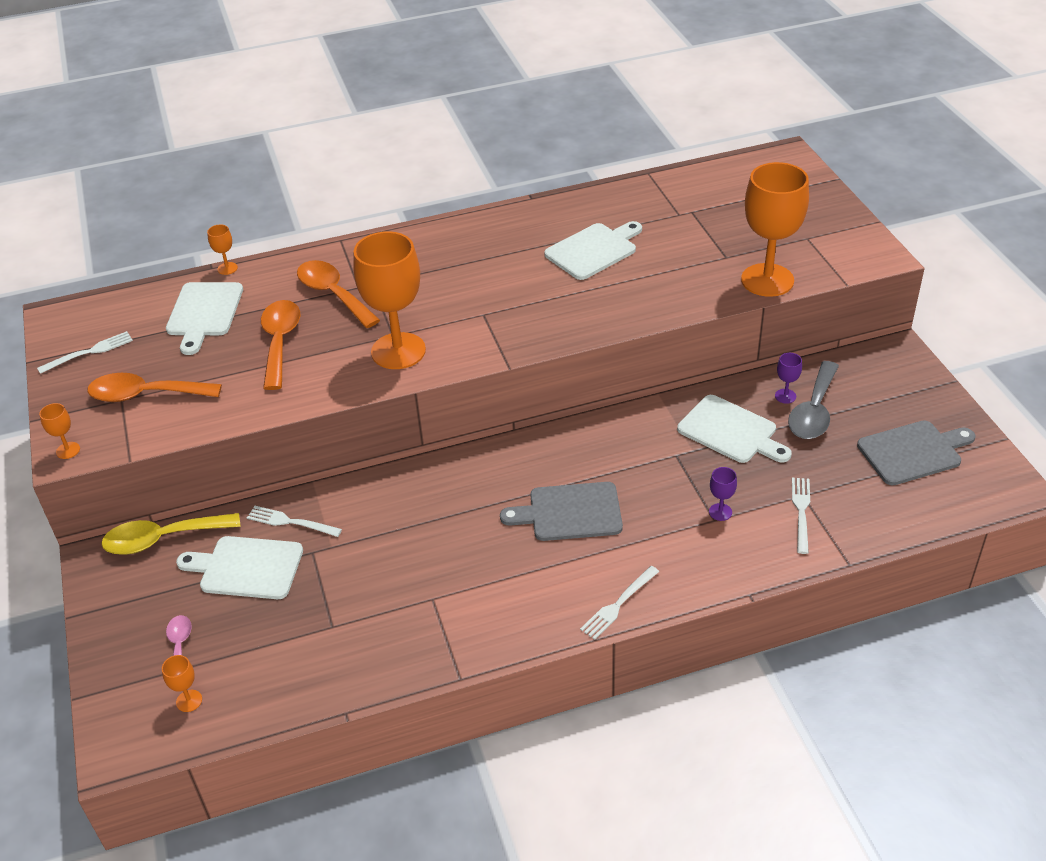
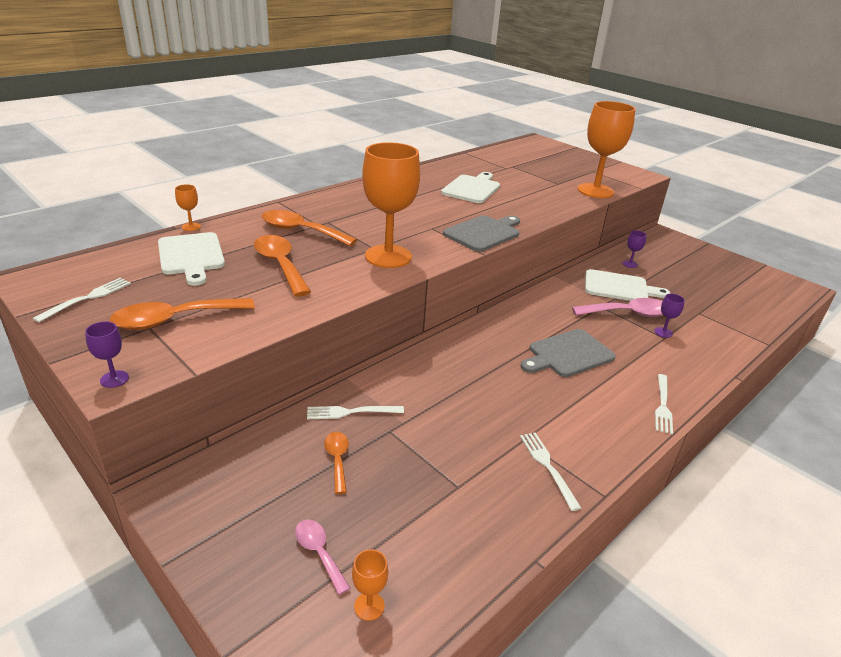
camera: 30 degrees left, 10 degrees down
(68, 450) = (114, 379): orange goblet -> purple goblet
(162, 539) = (231, 457): yellow spoon -> none
(247, 567) = (337, 459): white cutting board -> orange spoon
(701, 474) = (628, 313): none -> pink spoon
(801, 511) = (708, 322): white fork -> white fork (547, 466)
(813, 411) = (654, 269): grey spoon -> none
(913, 452) = (730, 279): grey cutting board -> grey cutting board (484, 233)

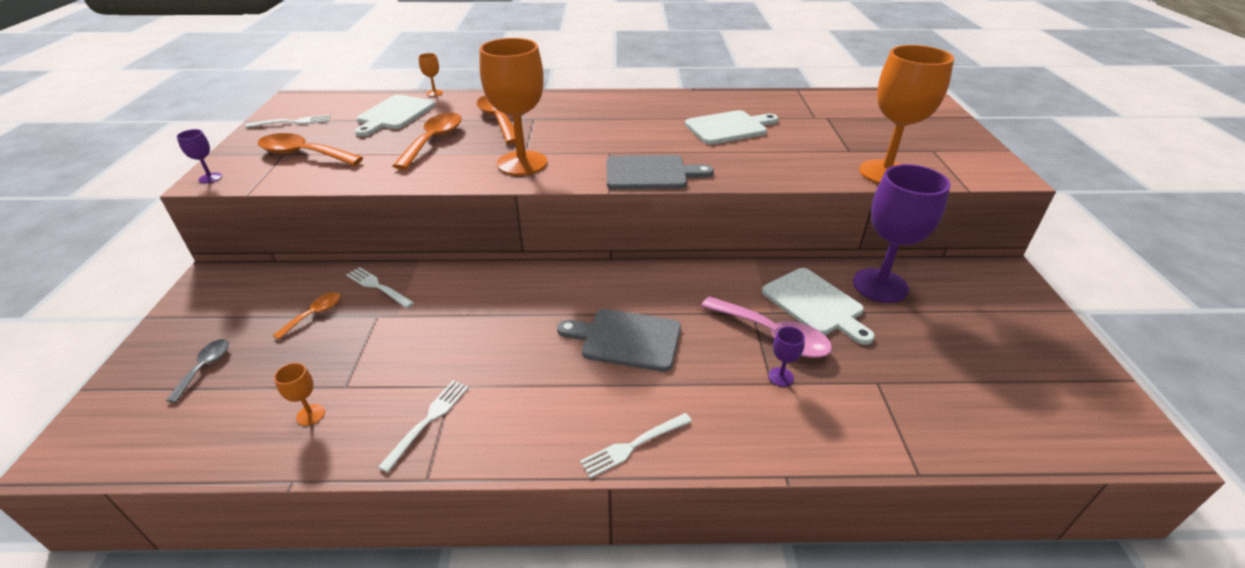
camera: 45 degrees right, 5 degrees up
(319, 552) = (205, 367): pink spoon -> grey spoon
(369, 606) = (167, 422): orange goblet -> orange goblet (310, 415)
(630, 264) = (880, 285): purple goblet -> purple goblet, size x2.50

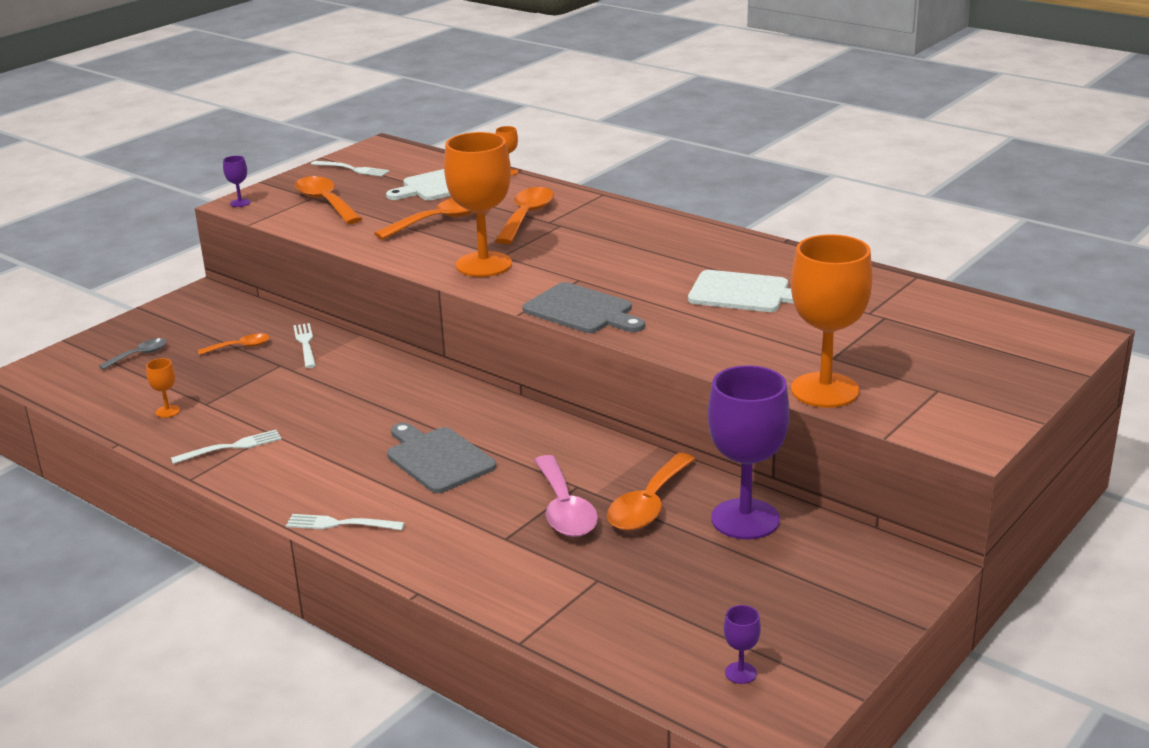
camera: 40 degrees right, 10 degrees down
(780, 377) = (520, 538): purple goblet -> purple goblet (740, 673)
(815, 304) = (648, 505): white cutting board -> orange spoon

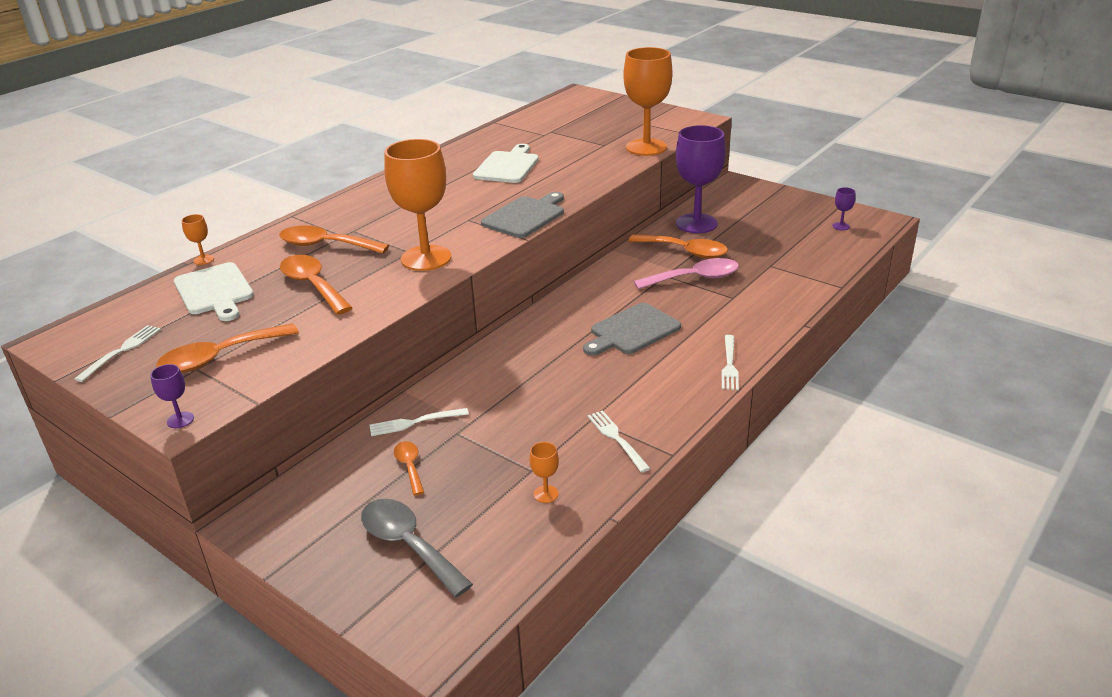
camera: 90 degrees left, 5 degrees up
(139, 355) = (408, 545): grey spoon -> grey spoon, size x1.81

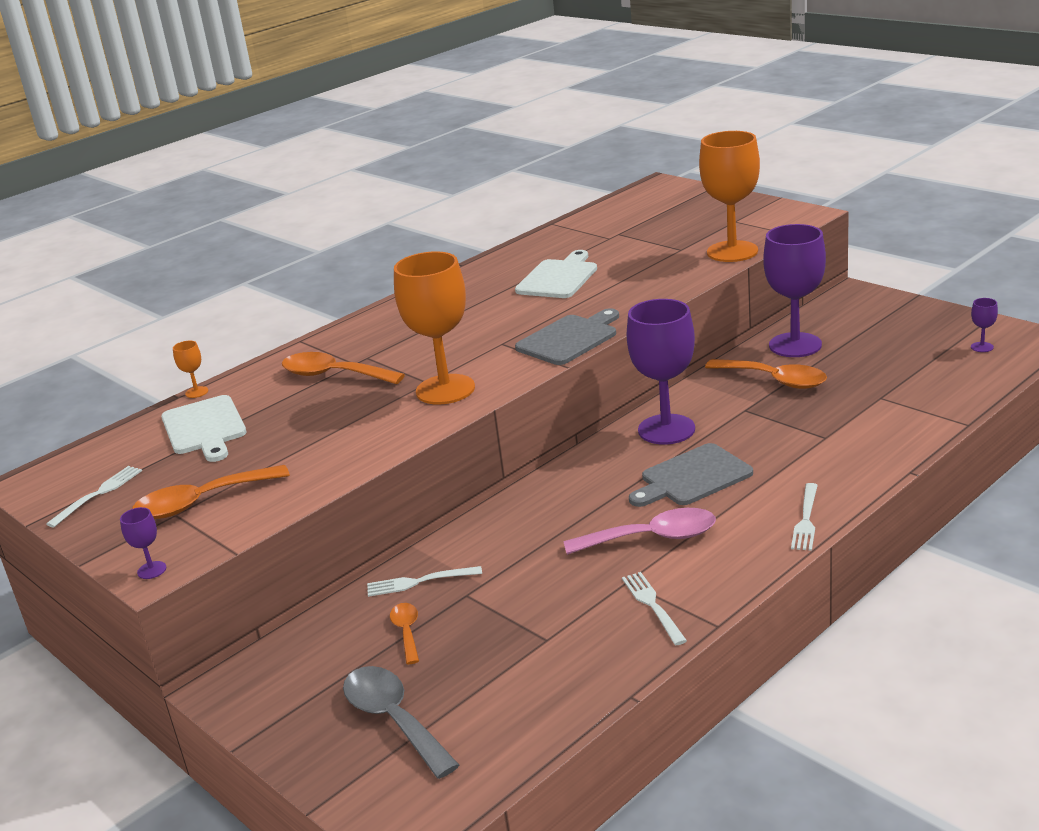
camera: 10 degrees right, 5 degrees down
(313, 285) = (313, 421): orange spoon -> none
(546, 494) = (558, 667): orange goblet -> none
(604, 291) = (666, 429): none -> purple goblet
(694, 278) = (781, 413): pink spoon -> pink spoon (652, 538)

